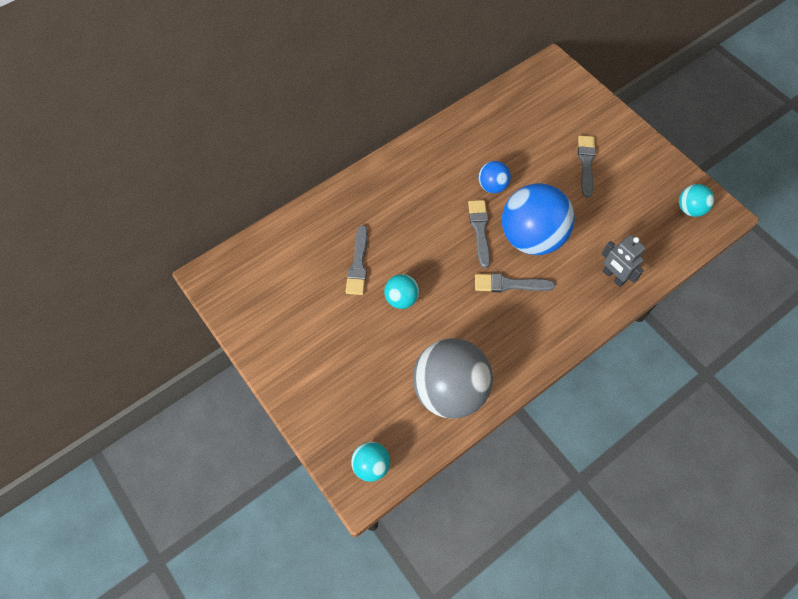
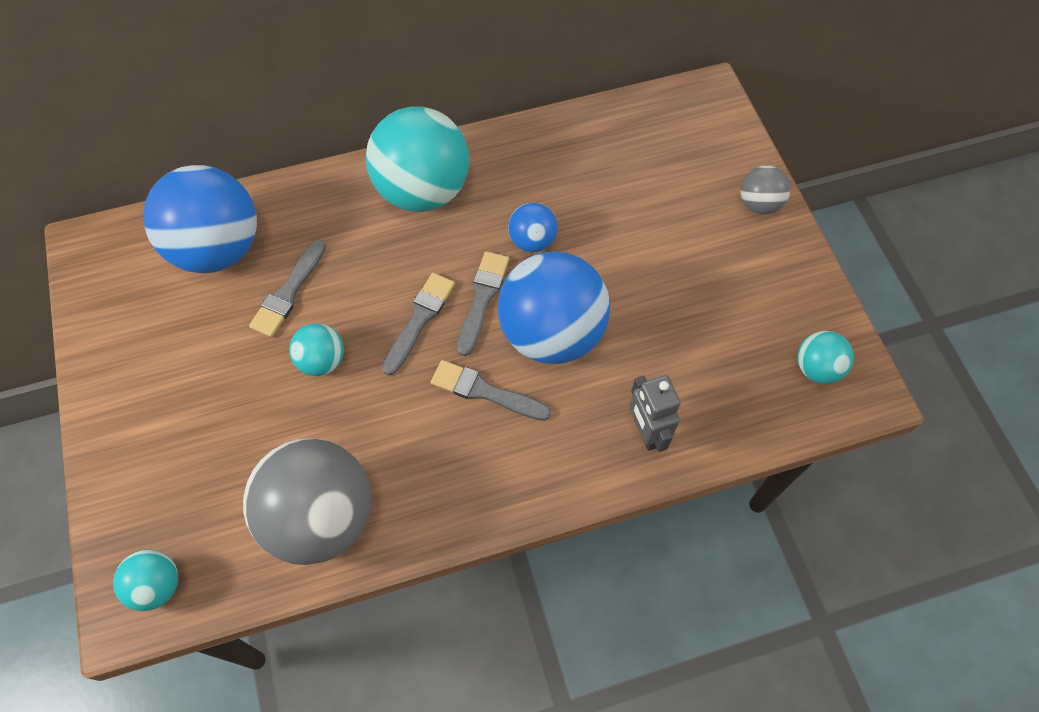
camera: 20 degrees right, 0 degrees up
(297, 251) = (217, 248): none -> blue ball
(409, 176) = (422, 191): none -> turquoise ball
(586, 163) = (688, 249): grey brush -> grey brush (419, 319)
(613, 124) = (759, 204): none -> grey ball

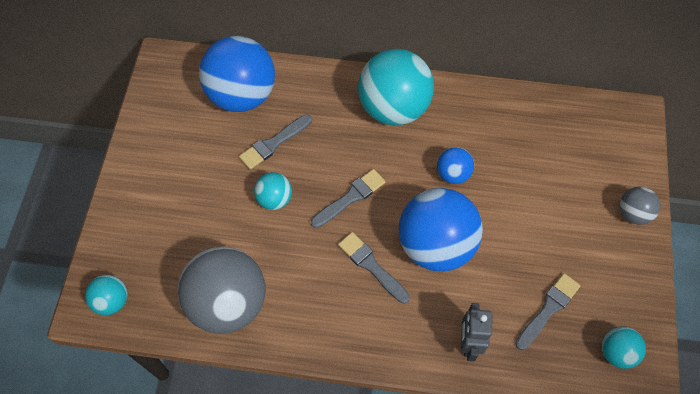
camera: 25 degrees right, 0 degrees up
(482, 298) = (399, 200): grey brush -> grey brush (548, 309)

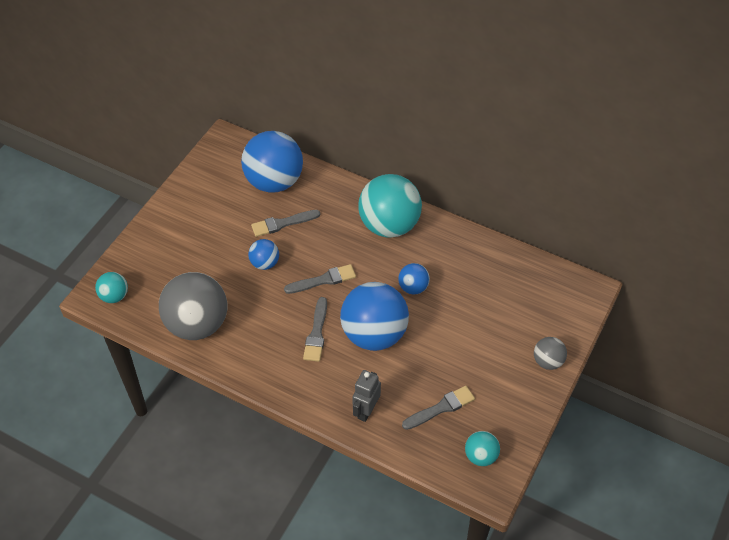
camera: 20 degrees right, 10 degrees down
(274, 199) = (265, 263): turquoise ball -> blue ball
(371, 266) = (316, 333): grey brush -> grey brush turned 150 degrees counterclockwise

